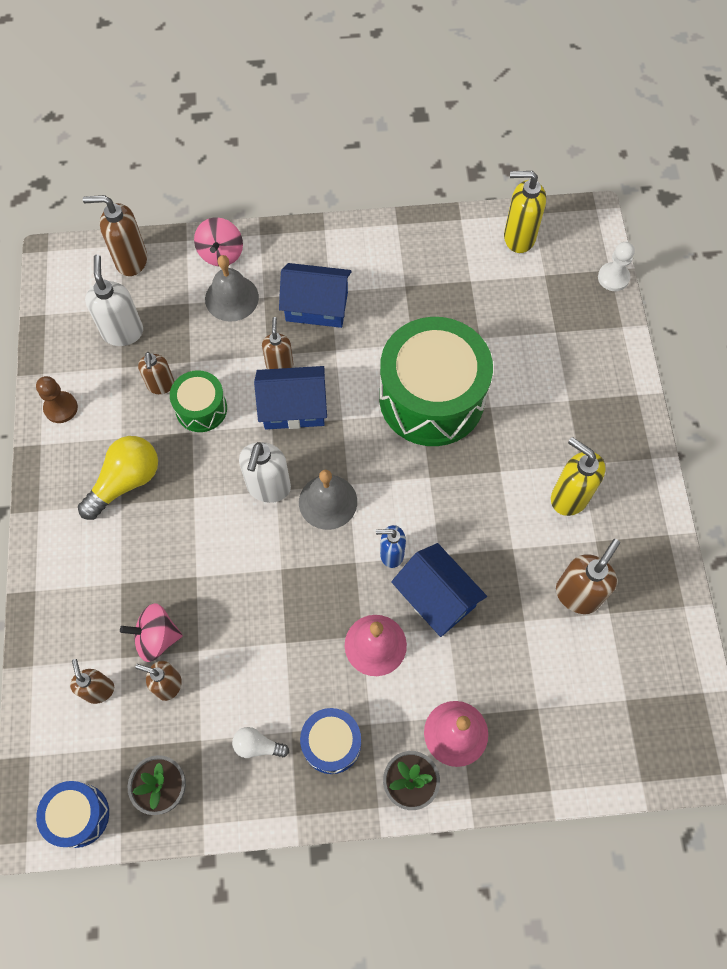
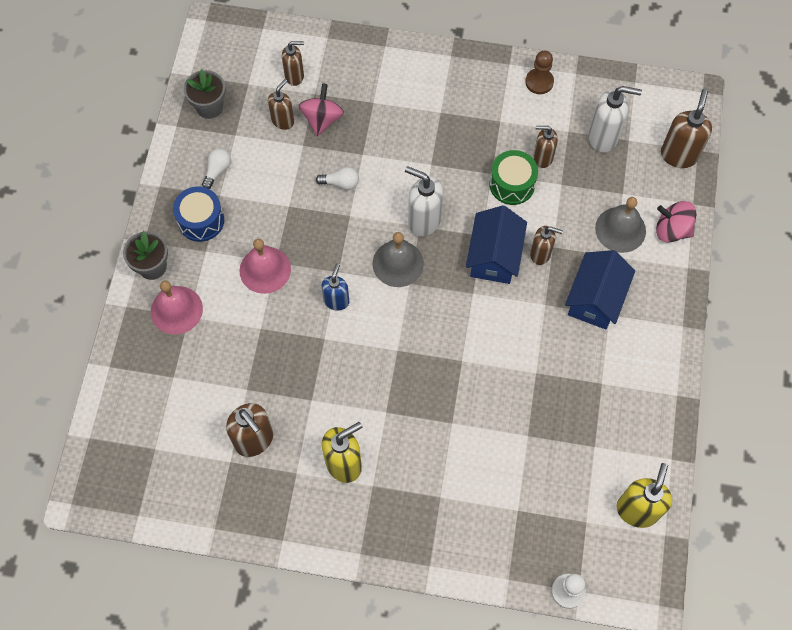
camera: 105 degrees right, 0 degrees up
(79, 815) = (211, 52): blue drum -> none
(125, 482) = (458, 118): yellow light bulb -> none
(241, 590) = (340, 183): none -> white light bulb
(431, 398) = (474, 373): green drum -> none
(436, 598) = (288, 325): blue house -> none

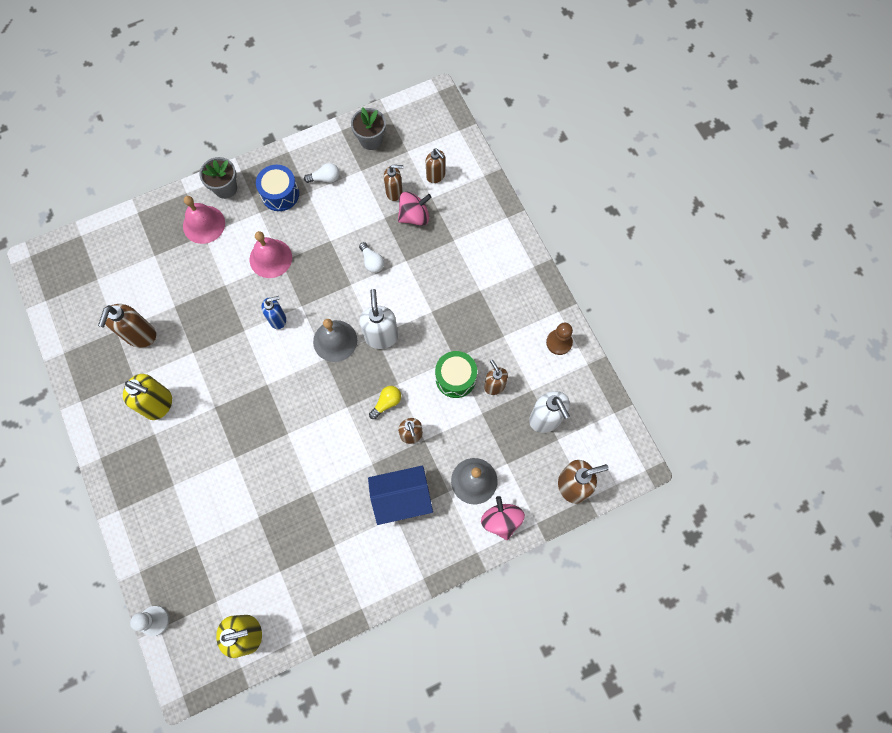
camera: 55 degrees right, 5 degrees up
(494, 256) = (386, 403): blue house -> yellow light bulb

